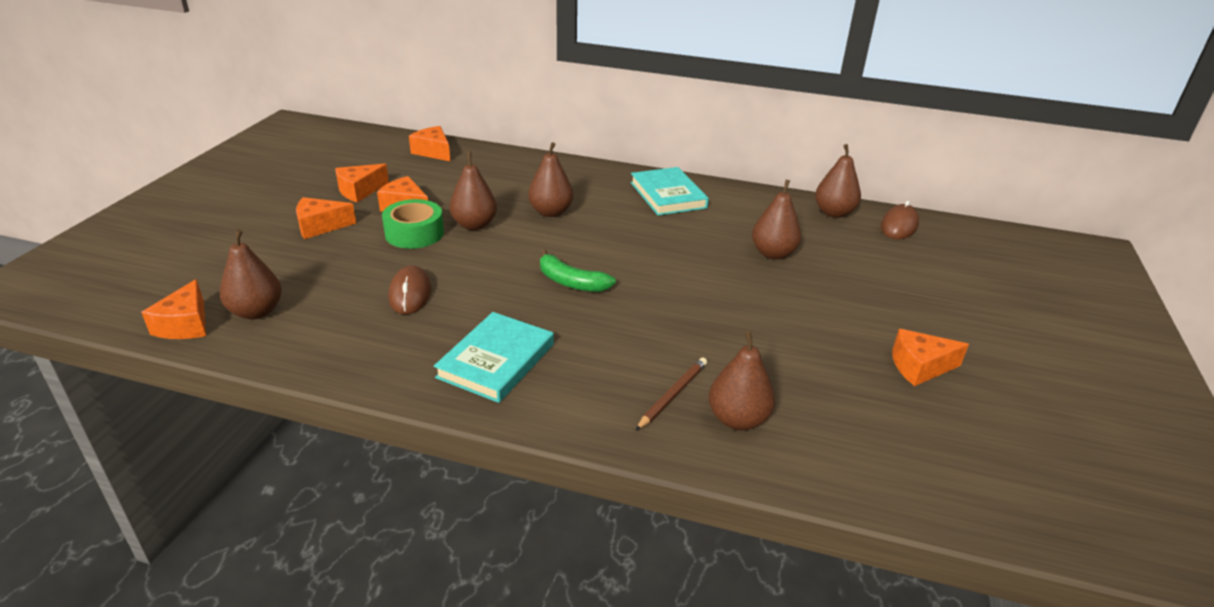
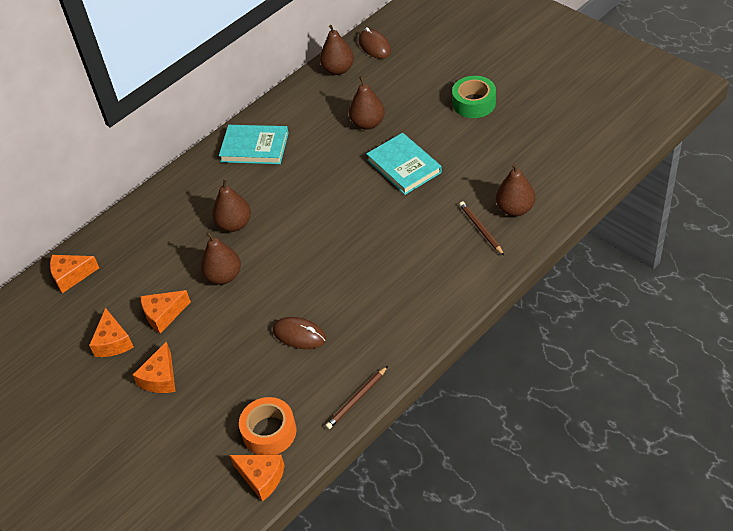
camera: 55 degrees left, 15 degrees up
(256, 312) = (269, 432): brown pear -> orange tape
(320, 364) = (357, 399): none -> brown pencil
(414, 233) = (213, 317): green tape -> green tape (474, 103)
(496, 360) = (404, 304): turquoise book -> turquoise book (404, 166)
(571, 282) = (338, 240): green banana -> none
(919, 367) = (513, 113): orange cheese -> none

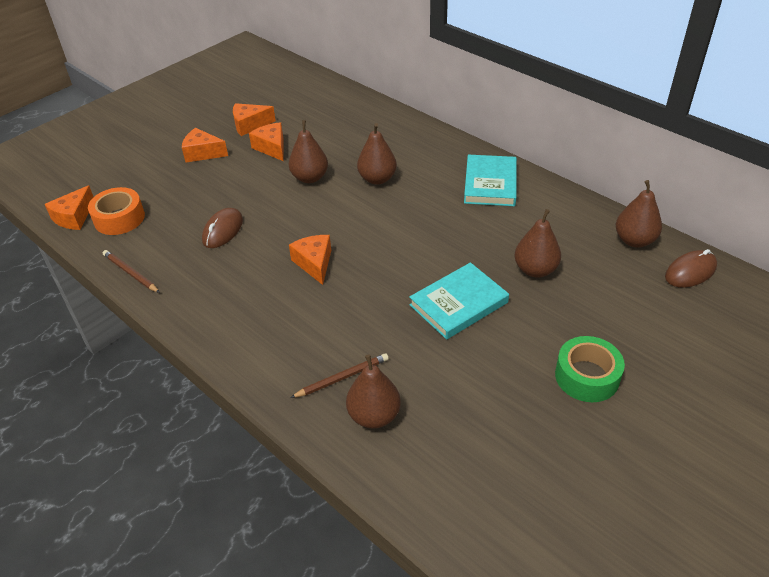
camera: 85 degrees right, 5 degrees down
(71, 276) = (328, 96): orange cheese -> orange cheese (314, 263)

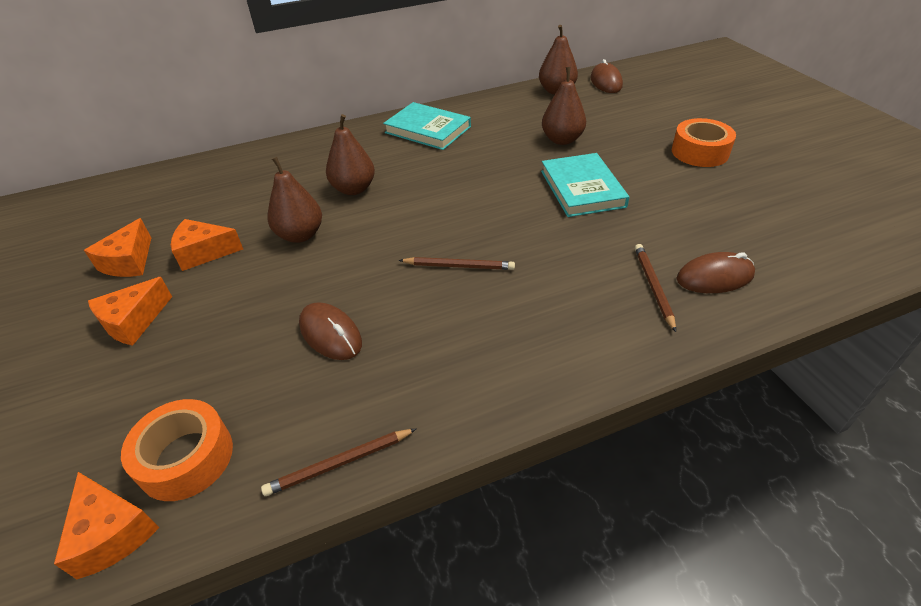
camera: 65 degrees left, 0 degrees up
(314, 263) = (459, 266): orange cheese -> brown pencil
(374, 415) = (714, 277): brown pear -> brown mouse
(587, 376) = (700, 152): green tape -> orange tape

